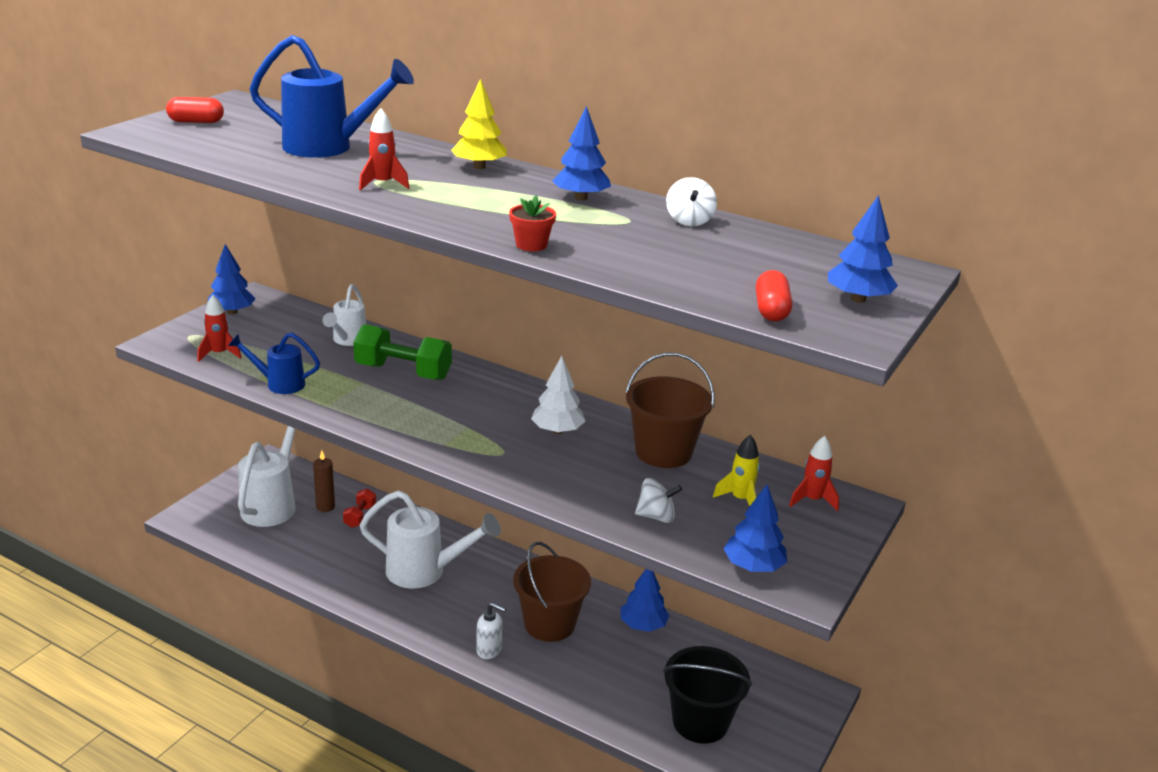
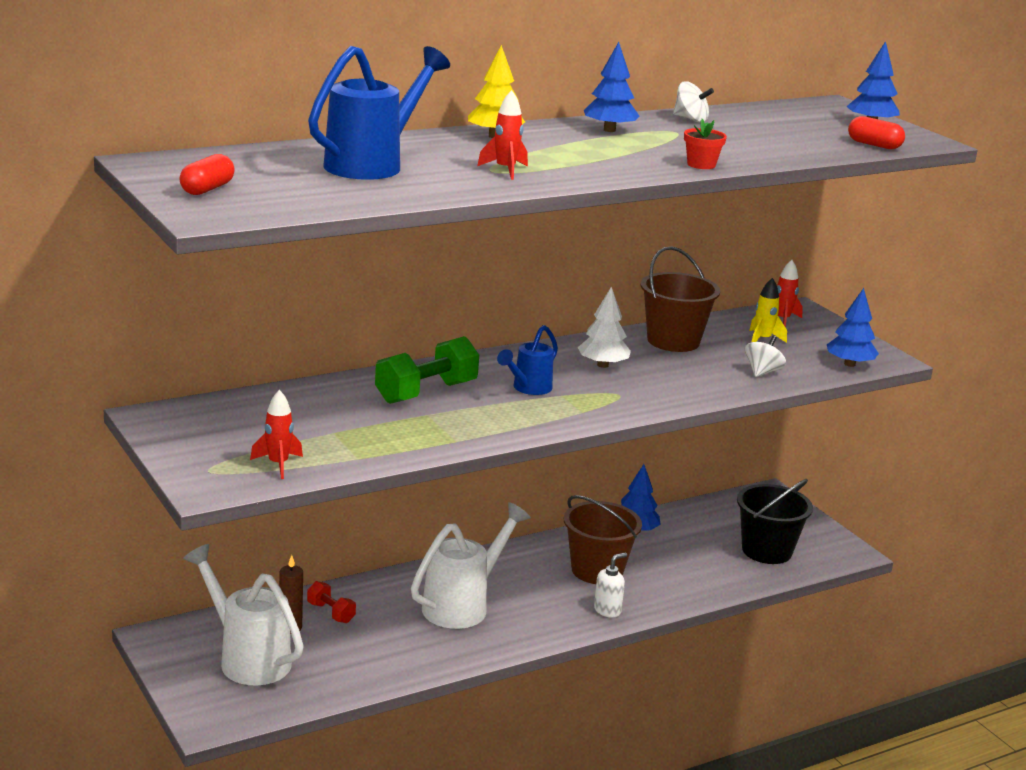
camera: 60 degrees left, 5 degrees down
(232, 312) = (177, 436): blue tree -> none
(279, 384) = (385, 451): blue watering can -> blue watering can (528, 389)
(347, 340) = (326, 399): white watering can -> none

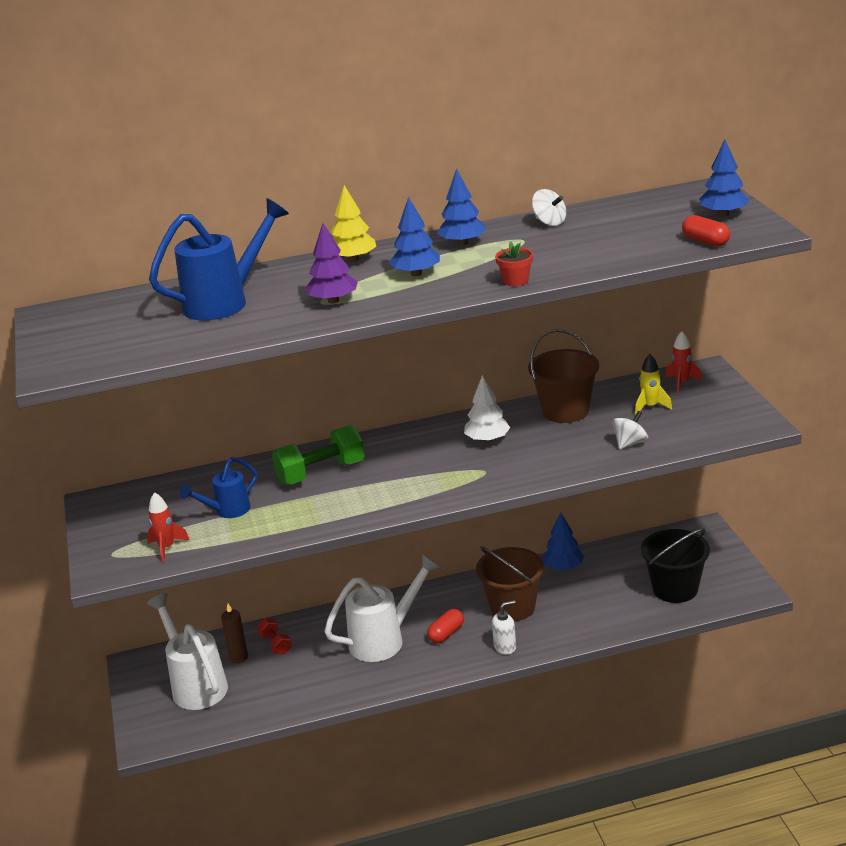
camera: 20 degrees right, 5 degrees up
(207, 189) = (74, 340): red capsule -> red capsule (446, 634)
(505, 170) = (333, 301): red rocket -> purple tree
(528, 389) = (408, 467): blue watering can -> blue watering can (227, 511)
(849, 364) = (719, 432): blue tree -> blue tree (416, 274)

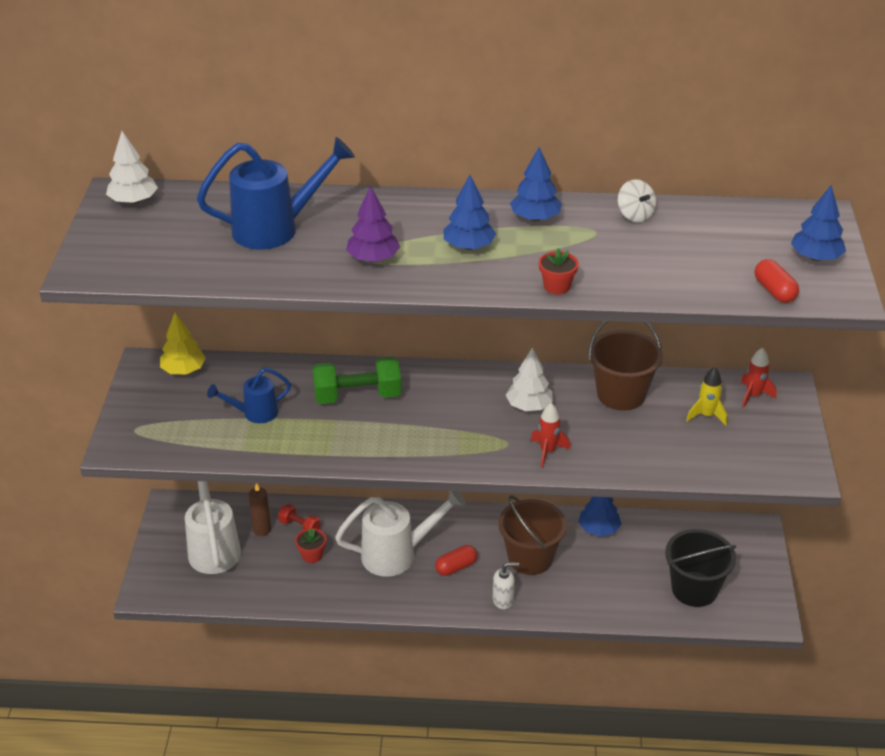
camera: 15 degrees right, 10 degrees up
(69, 315) = (133, 201): none -> white tree
(167, 548) = (184, 438): red rocket -> red rocket (547, 451)
(275, 644) = (299, 527): red dumbbell -> red dumbbell turned 45 degrees counterclockwise
(300, 664) = (312, 555): none -> red flower pot
(353, 259) = (421, 208): yellow tree -> yellow tree (183, 370)
(630, 443) = (663, 454): white spinning top -> none

